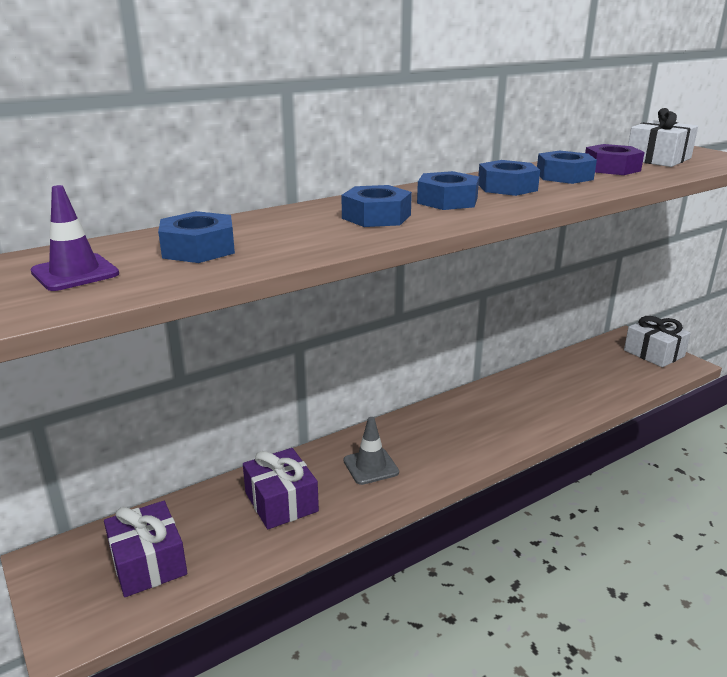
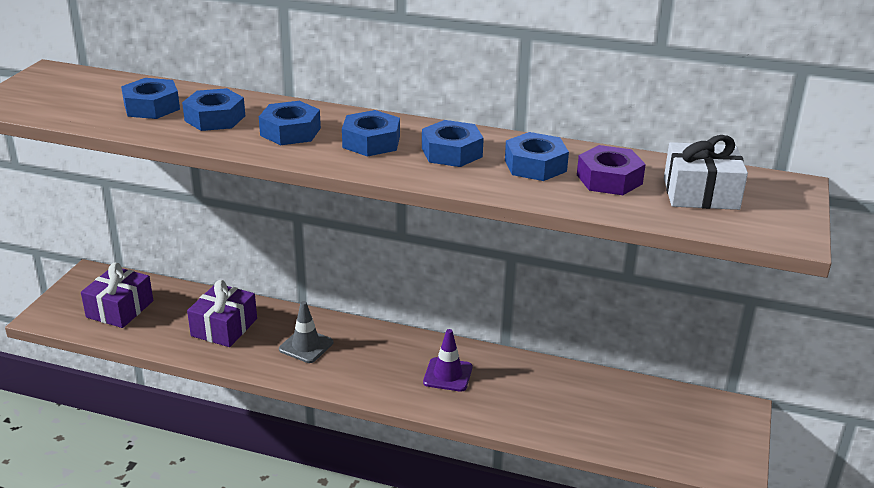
camera: 50 degrees right, 5 degrees up
(75, 273) = (76, 95): purple traffic cone -> purple traffic cone (448, 375)
(287, 233) = (215, 118): none -> blue nut
(654, 353) = (724, 440): white gift -> none

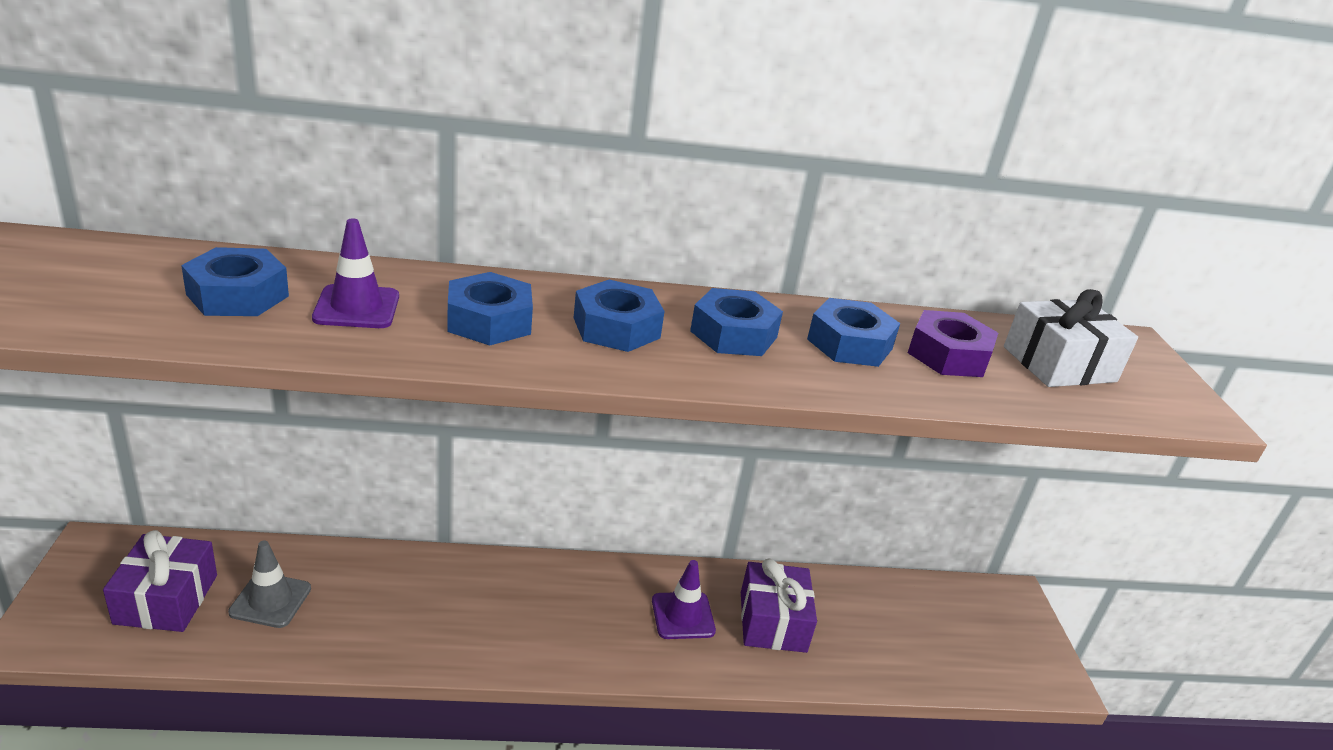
camera: 25 degrees left, 0 degrees up
(215, 118) = (357, 307): blue nut -> purple traffic cone
(224, 327) = (346, 600): purple gift -> purple gift (773, 622)
(306, 346) = (478, 608): grey traffic cone -> grey traffic cone (270, 600)

